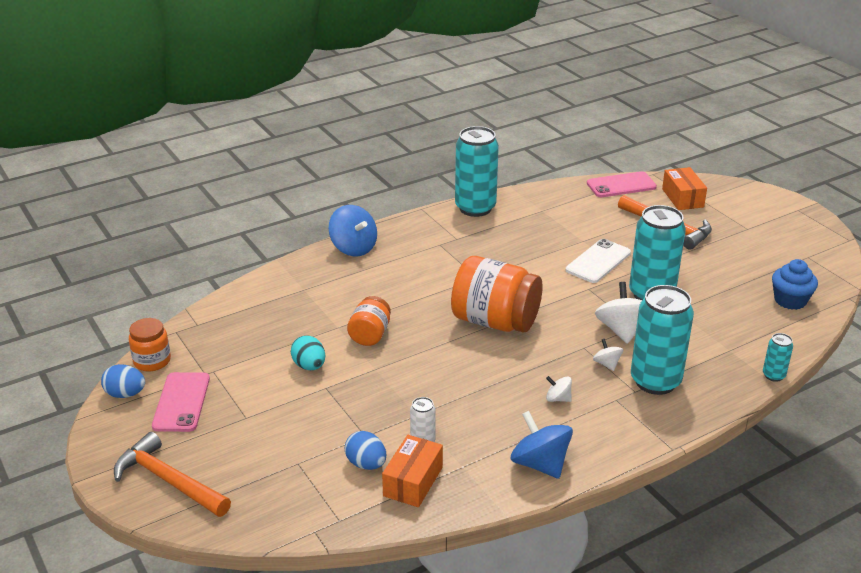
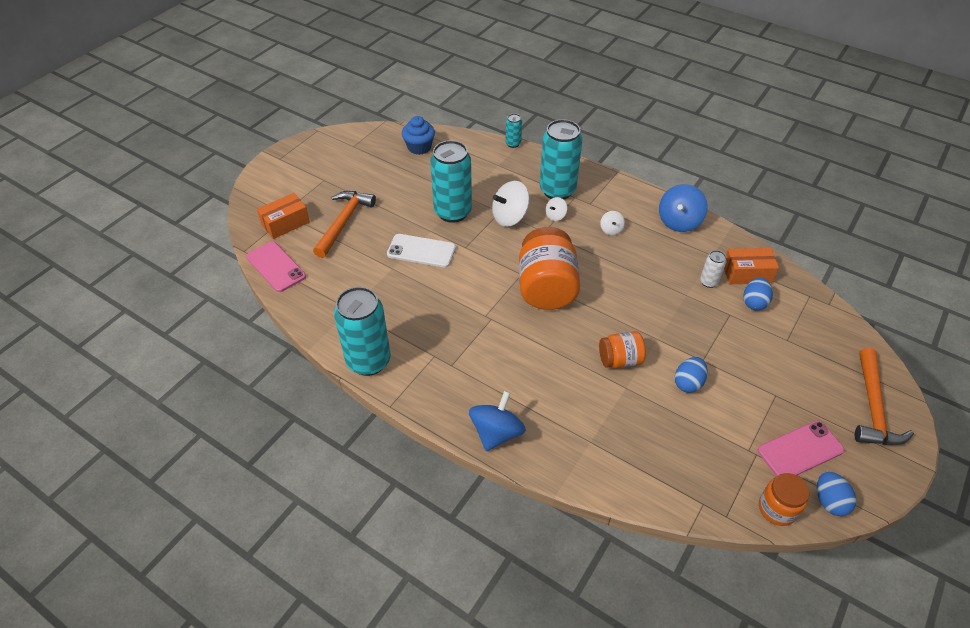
camera: 115 degrees left, 15 degrees up
(309, 366) = (688, 383): turquoise egg -> blue egg

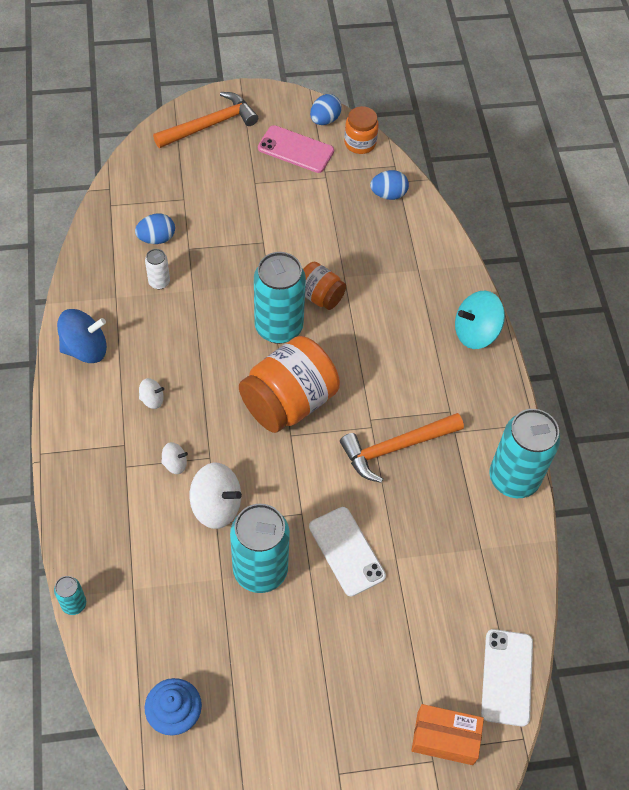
camera: 135 degrees left, 10 degrees up
(276, 267) = (507, 677): pink phone -> white phone
(344, 222) = (381, 673): orange hammer -> orange hammer (395, 448)
(496, 433) = (475, 332): blue spinning top -> turquoise spinning top
(557, 190) = (128, 491): turquoise can -> turquoise can (278, 327)
(611, 230) = (152, 399): white spinning top -> white spinning top turned 45 degrees clockwise
(688, 383) = (298, 240): blue egg -> blue egg (388, 194)
(747, 274) = (120, 260): orange box -> none

